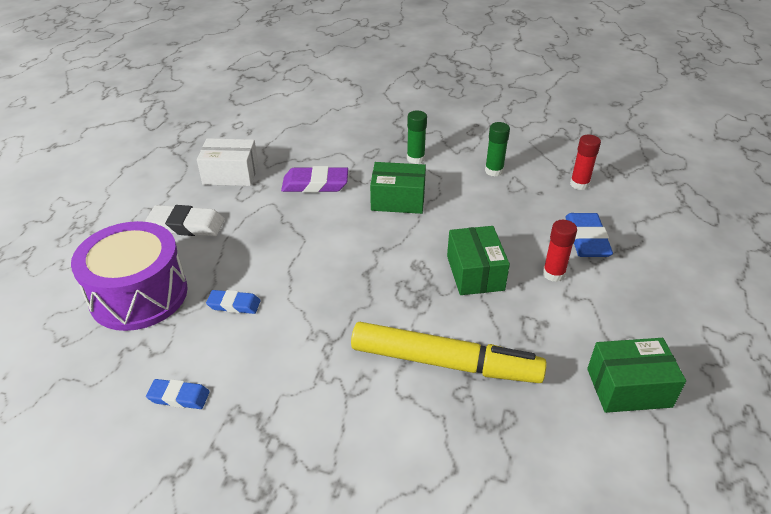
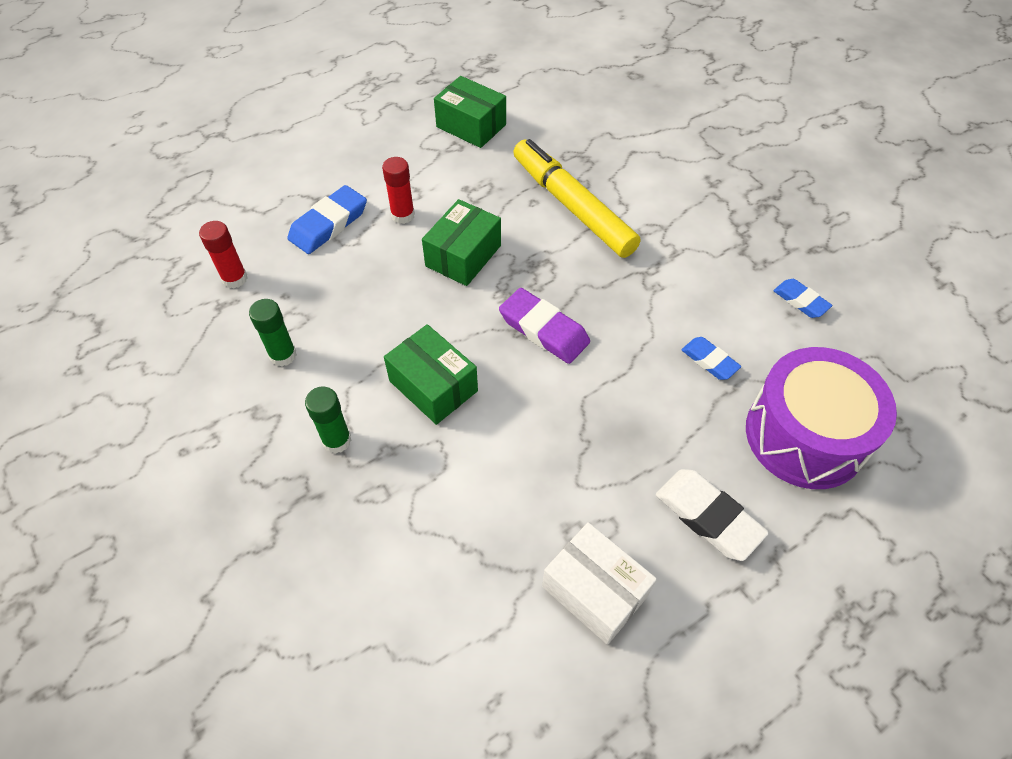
camera: 140 degrees left, 15 degrees up
(315, 184) = (500, 482): purple eraser -> purple eraser (544, 330)

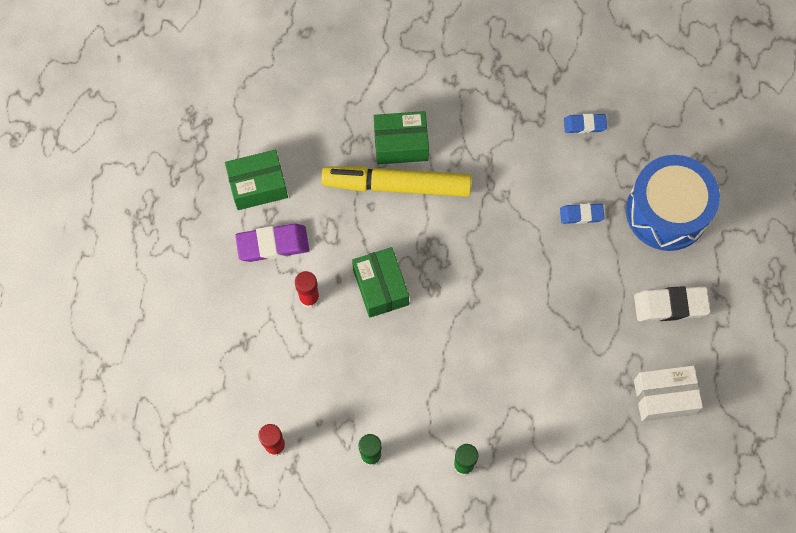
camera: 50 degrees left, 15 degrees up
(329, 224) = (275, 352): blue eraser -> none
(433, 386) = (470, 382): green box -> green box (401, 144)
(544, 330) = (482, 287): purple eraser -> purple eraser (273, 244)
(805, 435) = (666, 212): purple drum -> blue drum

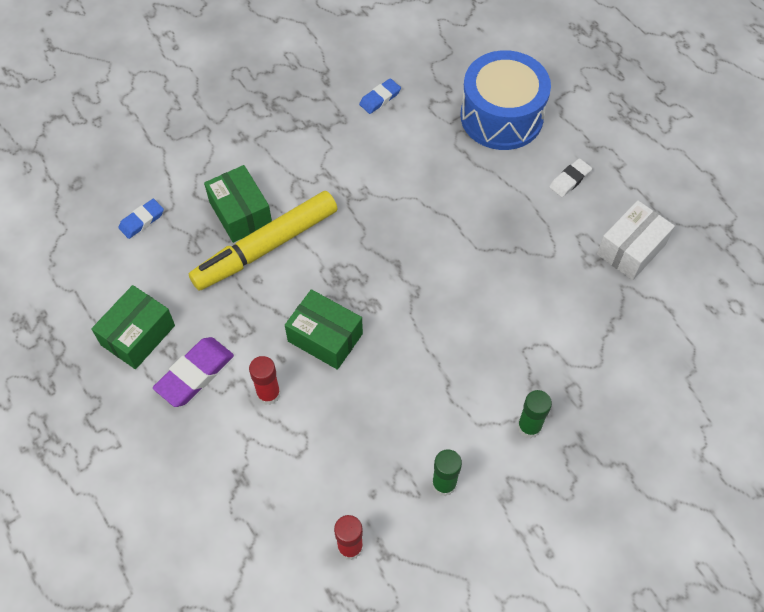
camera: 40 degrees left, 10 degrees down
(401, 144) = (240, 213): green box -> green box turned 75 degrees counterclockwise
(581, 215) = (439, 163): blue eraser -> blue eraser (142, 220)
(670, 305) = (570, 180): white eraser -> white eraser, size x0.61

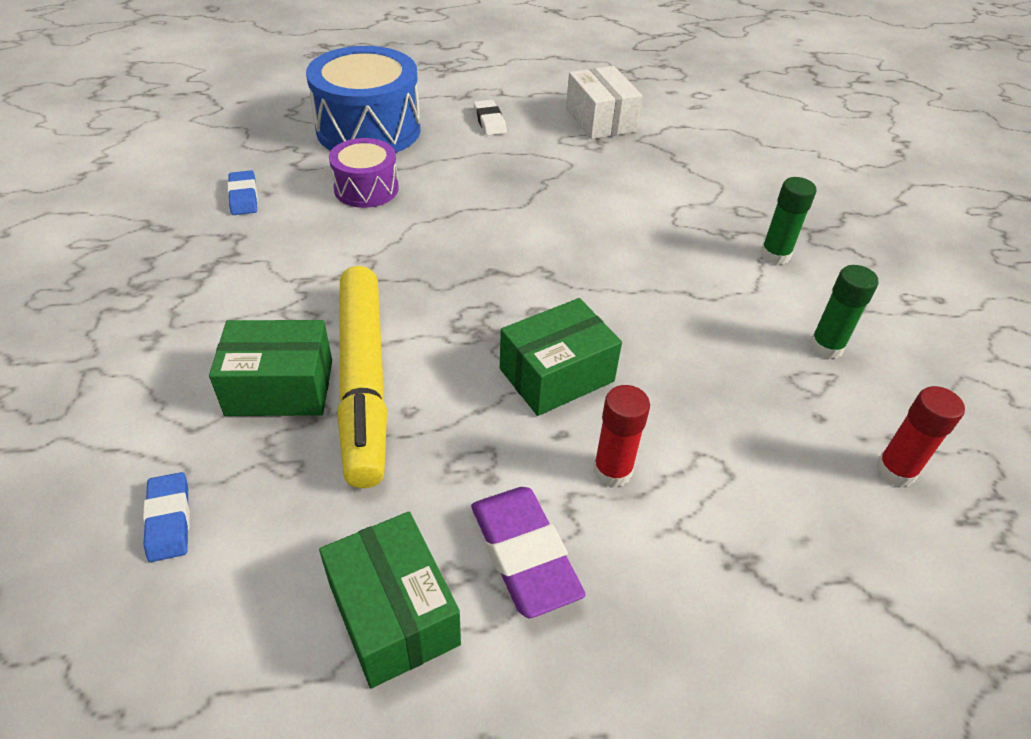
camera: 65 degrees left, 15 degrees down
(433, 153) = (366, 189): none -> purple drum

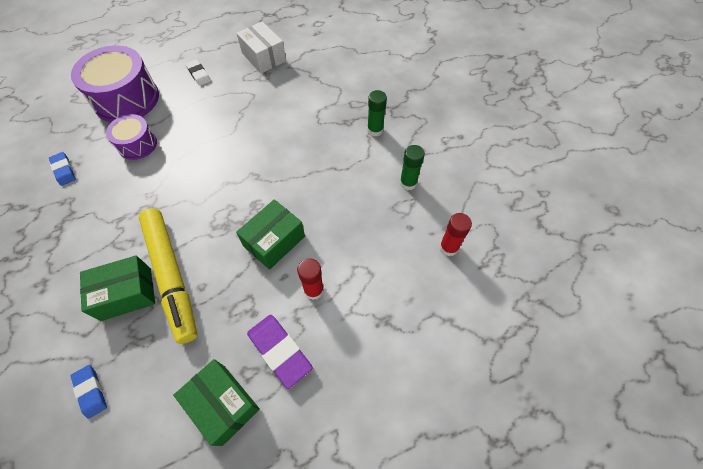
camera: 15 degrees left, 15 degrees up
(368, 129) = (126, 99): blue drum -> purple drum

